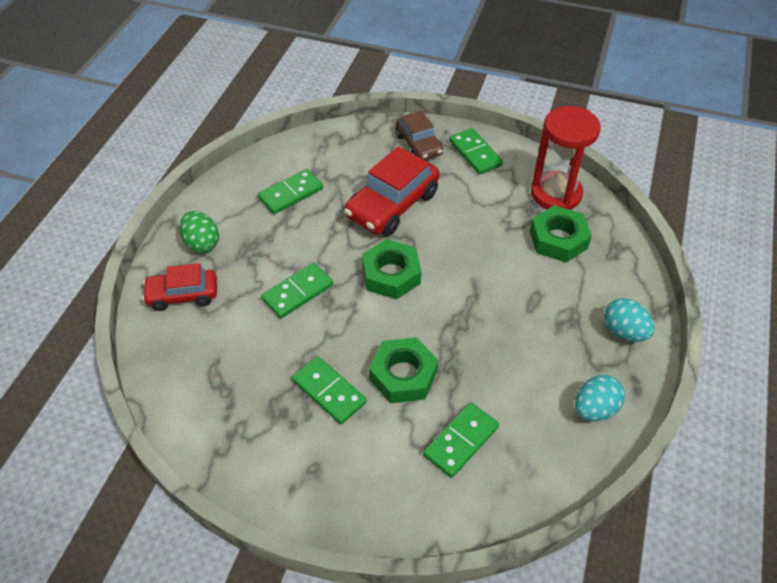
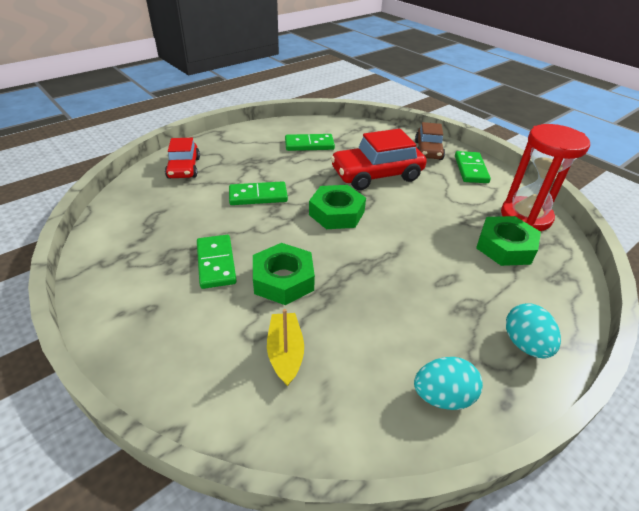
camera: 30 degrees right, 10 degrees down
(183, 295) = (184, 168): red car -> red car turned 120 degrees counterclockwise
(202, 243) = (225, 148): green egg -> none
(461, 441) = (285, 353): green domino -> yellow boat

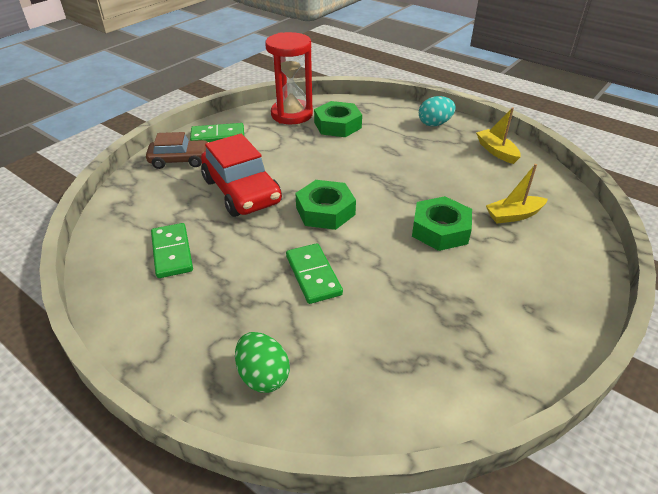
camera: 100 degrees left, 0 degrees up
(184, 168) = (263, 376): red car -> green egg
(216, 263) = (445, 279): green domino -> none
(442, 397) = (496, 151): turquoise egg -> yellow boat

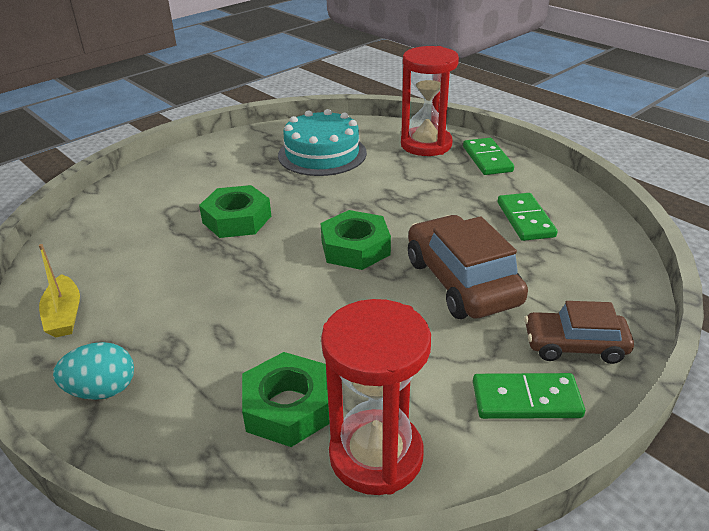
camera: 170 degrees left, 5 degrees down
(242, 191) = (461, 282): red car -> brown car
(263, 376) = (426, 145): green egg -> red hourglass
(313, 275) = (381, 193): green domino -> green domino (487, 159)
(402, 339) = (322, 154): none -> turquoise cake
(513, 215) = (145, 227): yellow boat -> none

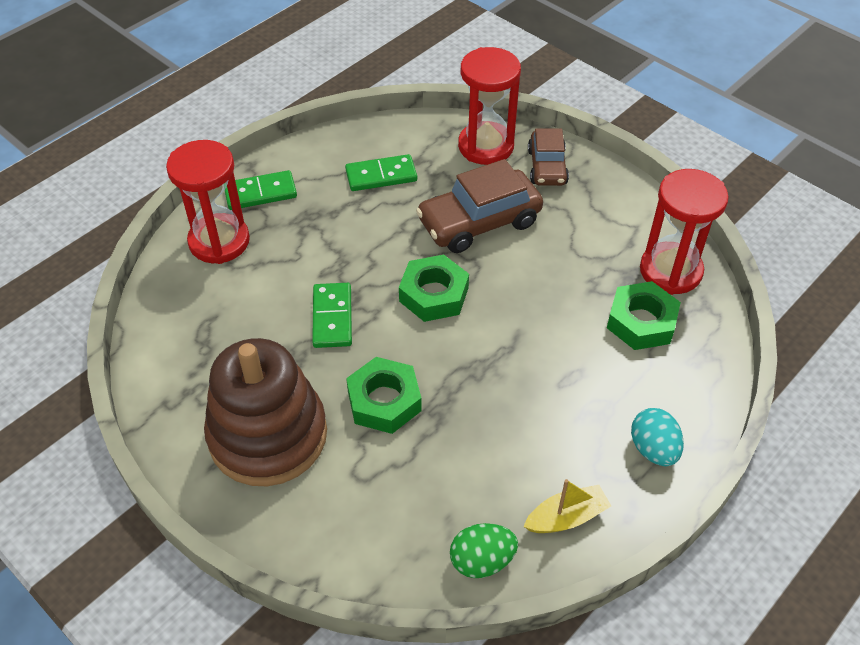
camera: 95 degrees left, 15 degrees up
(57, 264) = (482, 561): none -> green egg
(225, 171) = (268, 435): none -> brown stacking toy
(322, 154) = (232, 338): turquoise cake -> none
(526, 399) = (604, 196): green domino -> green domino (332, 317)
(599, 293) = (486, 146): none -> red hourglass

